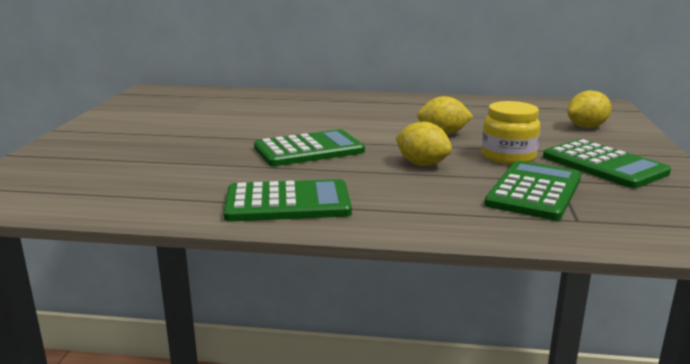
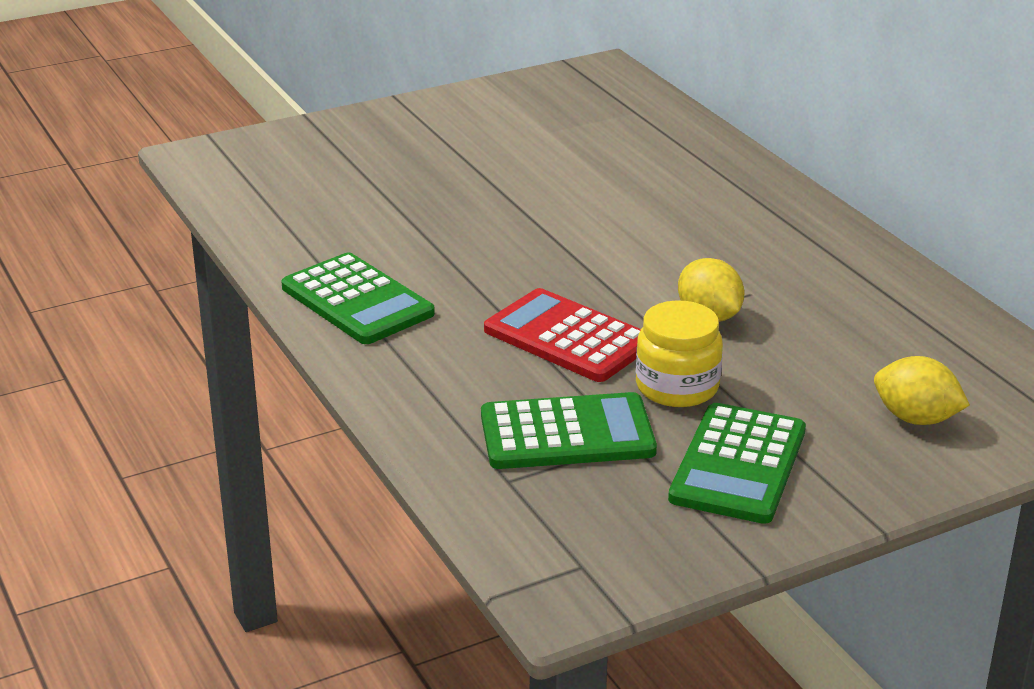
camera: 55 degrees right, 10 degrees up
(309, 150) = (523, 253): green calculator -> none
(422, 164) = (568, 337): yellow lemon -> red calculator

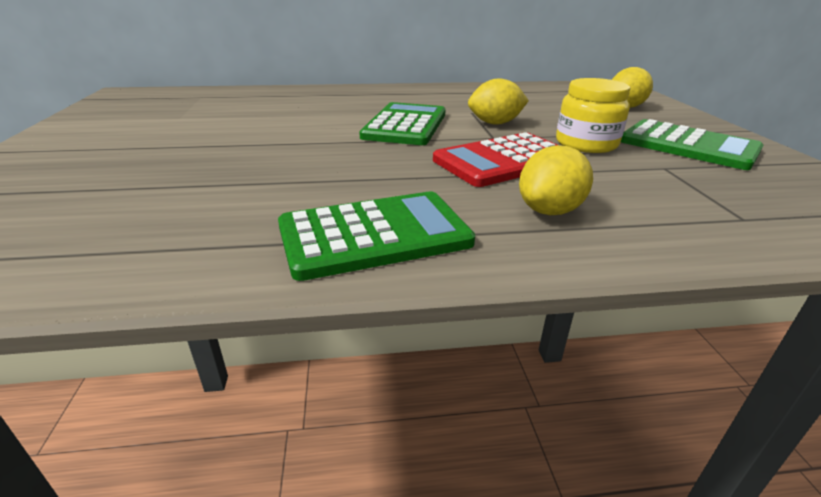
camera: 70 degrees left, 0 degrees up
(454, 373) = (549, 211): none -> yellow lemon
(567, 434) = (657, 184): green calculator -> green calculator (405, 125)

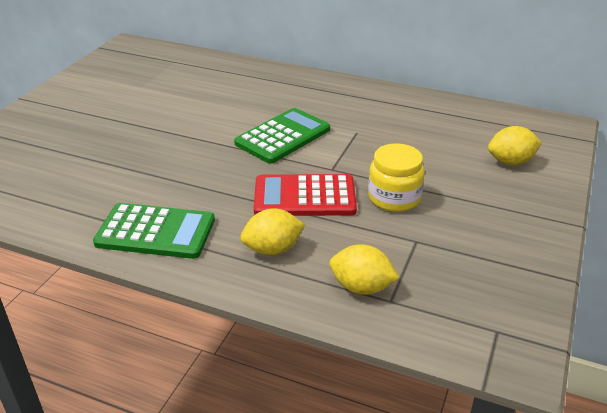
camera: 30 degrees right, 5 degrees up
(495, 123) = (355, 153): yellow lemon -> yellow lemon (361, 287)
(688, 146) = (479, 226): green calculator -> none

